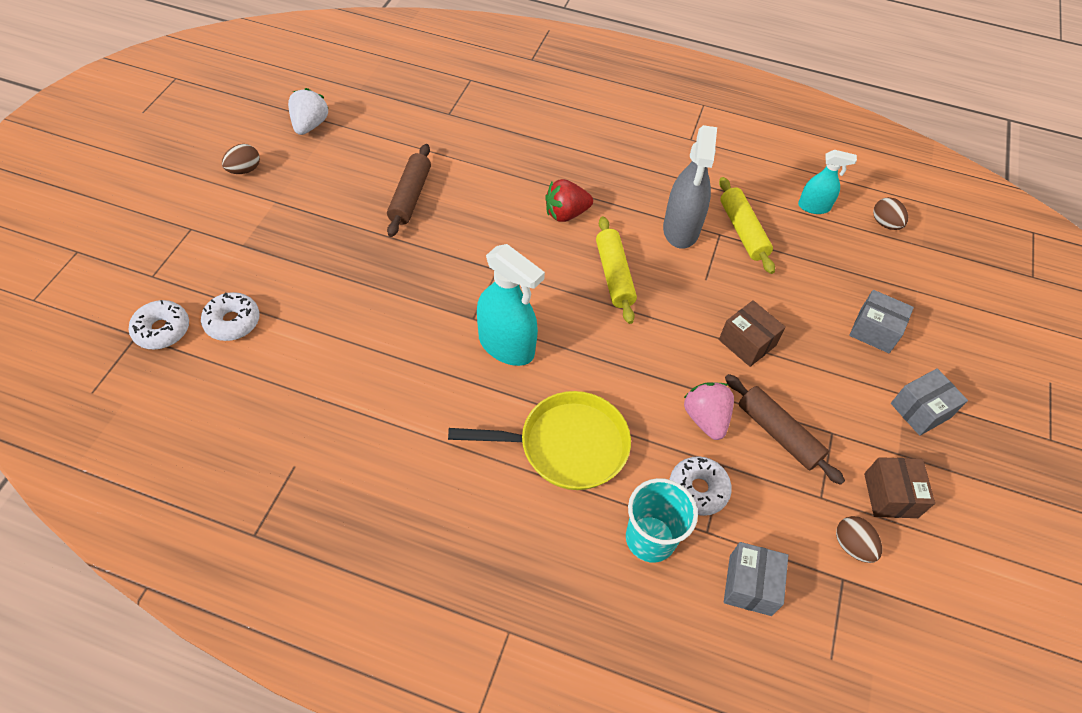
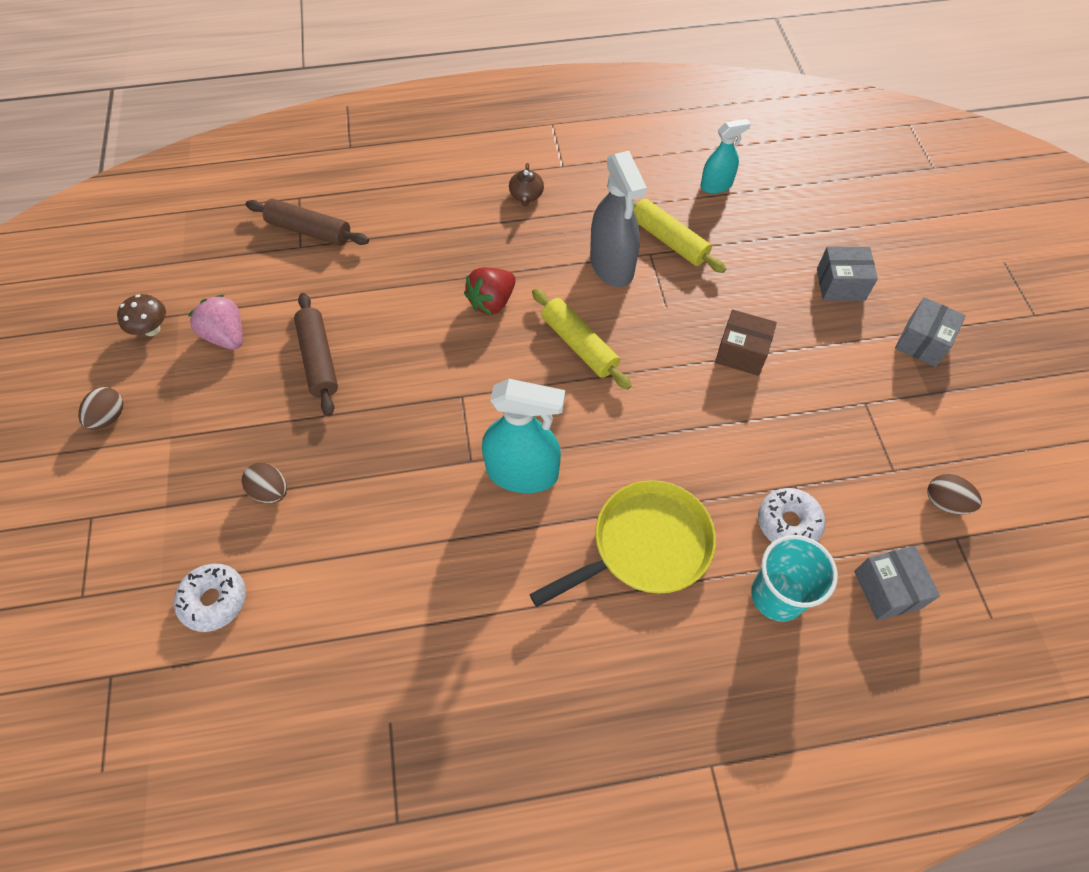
camera: 25 degrees left, 5 degrees up
(162, 330) = (137, 653): white donut -> none
(310, 125) = (152, 329): white strawberry -> brown mushroom
(646, 149) = (526, 195): none -> brown teapot
(705, 418) = (752, 448): pink strawberry -> pink strawberry (226, 336)
(778, 434) = (822, 429): brown rolling pin -> brown rolling pin (309, 231)
(885, 224) = (786, 173): brown egg -> brown egg (270, 491)
(890, 495) = (946, 436): brown box -> none

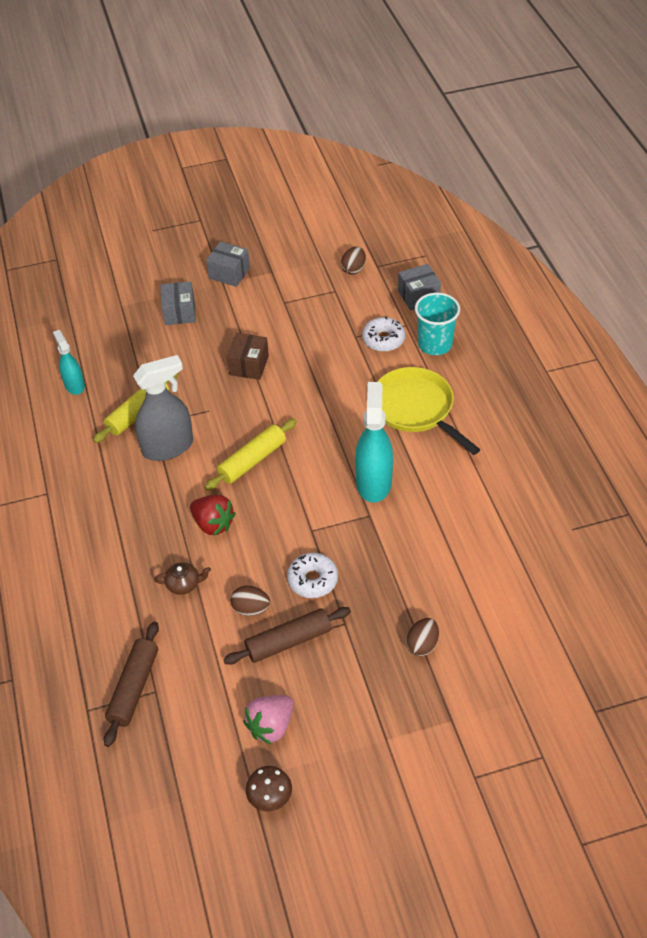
camera: 95 degrees left, 10 degrees down
(109, 417) = (375, 800): brown egg -> brown egg (251, 609)
(214, 600) = (520, 658): white donut -> white donut (312, 580)
(526, 195) = (85, 516): brown teapot -> brown teapot (184, 584)

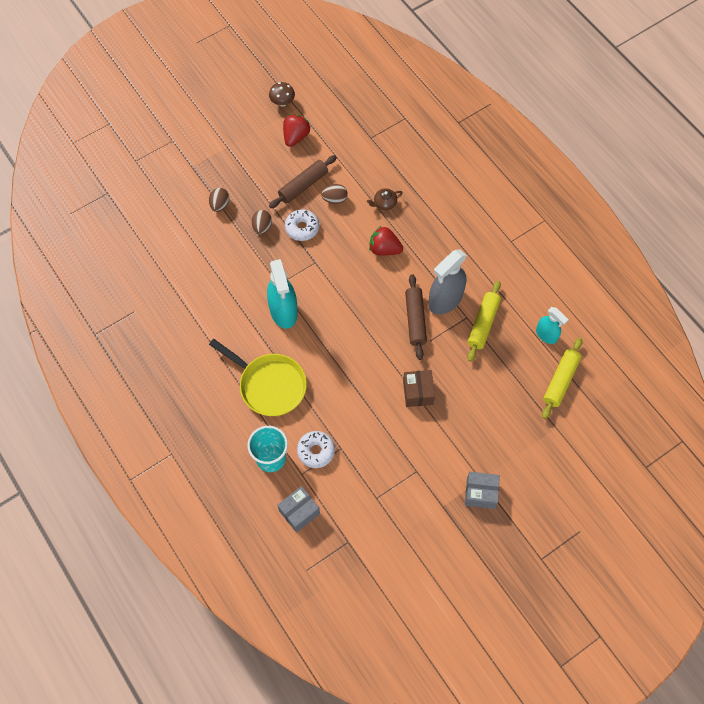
camera: 160 degrees right, 15 degrees up
(134, 688) = (384, 136): brown rolling pin -> brown rolling pin (415, 320)
(179, 312) = (502, 433): grey box -> none
(252, 460) = (378, 305): yellow rolling pin -> yellow rolling pin (560, 381)
(271, 726) = (296, 137): pink strawberry -> red strawberry
(353, 269) = (368, 531): brown egg -> brown egg (262, 227)

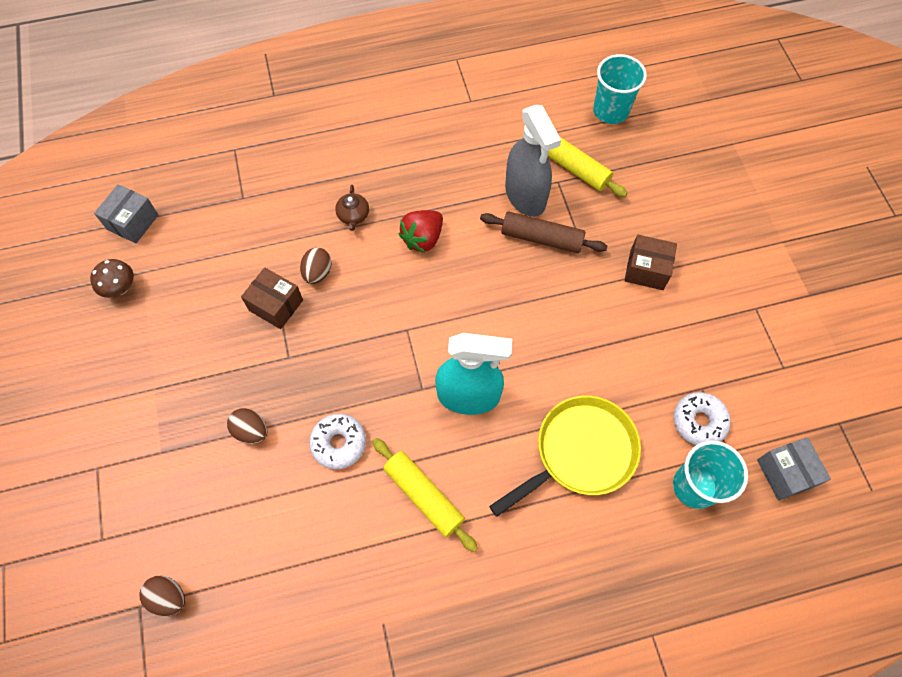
camera: 70 degrees left, 0 degrees up
(262, 227) = (318, 382): brown egg -> brown egg (169, 597)
(296, 137) = (189, 289): red strawberry -> none
(302, 228) = (344, 329): white donut -> white donut (339, 443)
(303, 186) = (276, 305): brown rolling pin -> brown box
(480, 493) = (801, 248): grey box -> grey box (133, 222)
(546, 335) = (610, 111): turquoise spray bottle -> turquoise cup
(560, 381) = (674, 118): yellow rolling pin -> yellow rolling pin (424, 496)

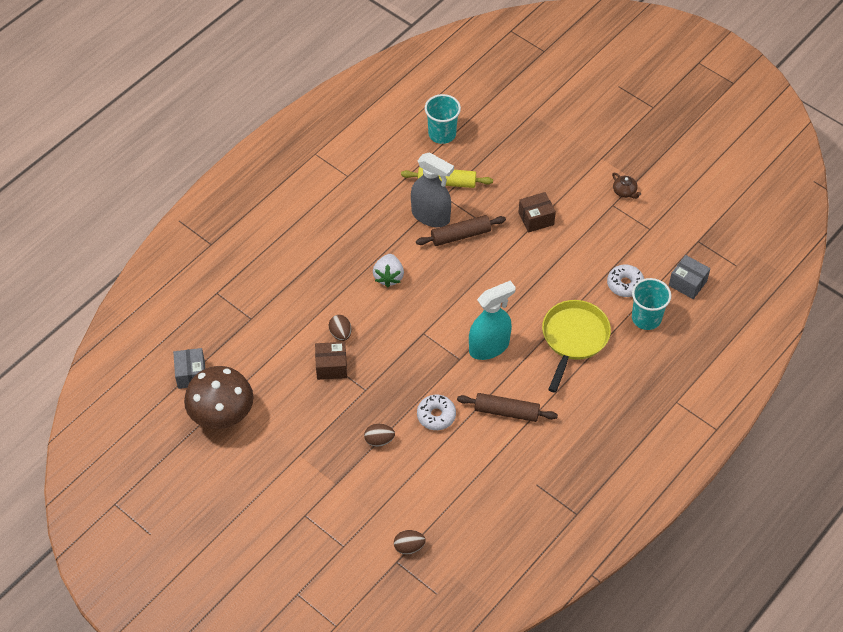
camera: 35 degrees left, 10 degrees down
(120, 288) = (222, 415): brown mushroom -> brown mushroom, size x2.18
(353, 216) = (333, 288): brown teapot -> brown teapot (624, 192)
(423, 239) = (388, 277): red strawberry -> white strawberry
(424, 496) = (506, 411): yellow rolling pin -> brown rolling pin

